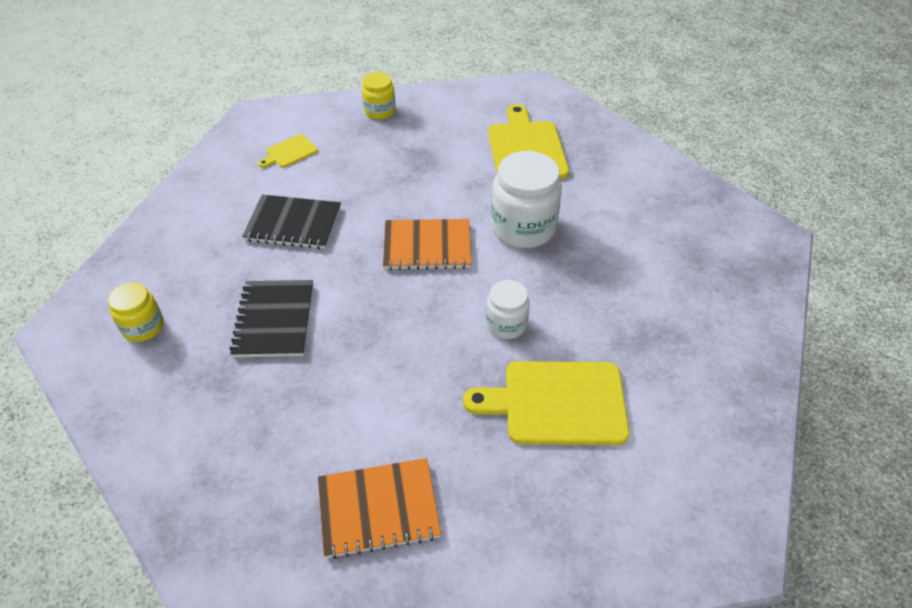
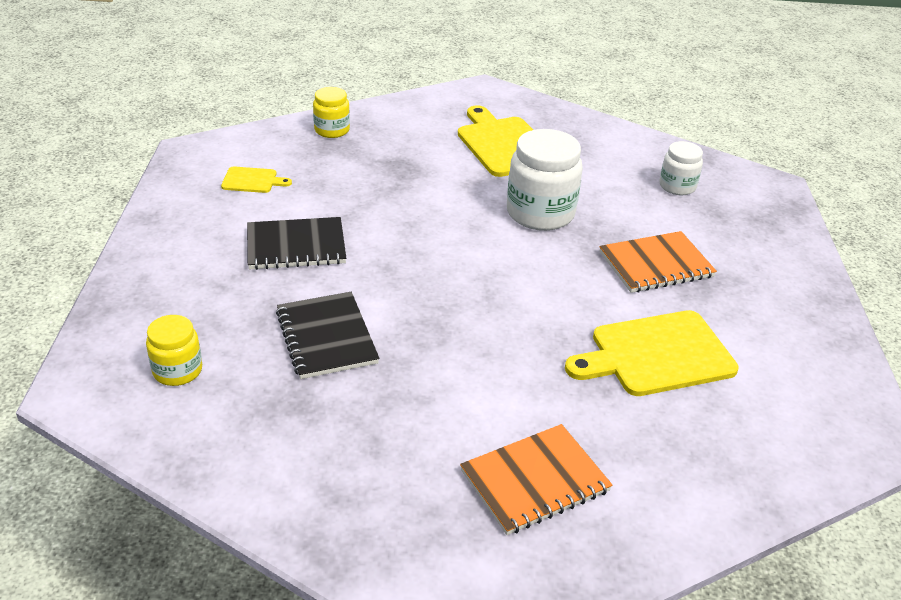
camera: 20 degrees left, 10 degrees down
(289, 152) = (252, 180): yellow cutting board -> yellow cutting board turned 120 degrees counterclockwise
(427, 246) = (452, 244): orange notebook -> orange notebook (656, 265)
(506, 324) = (570, 298): white jar -> white jar (677, 186)

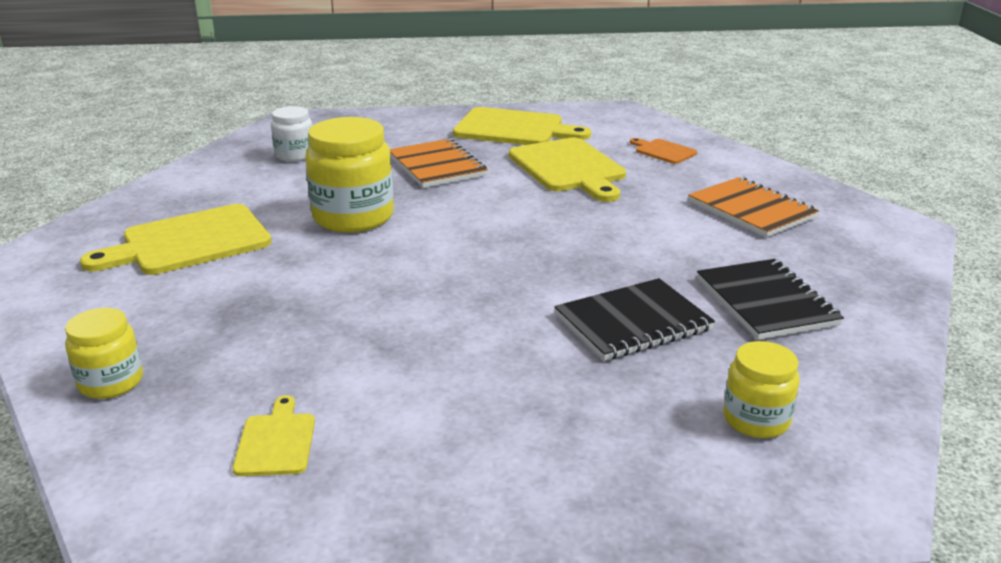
camera: 95 degrees left, 10 degrees down
(296, 246) = (458, 369): black notebook -> black notebook (766, 302)
(540, 213) = (353, 217): white jar -> yellow jar
(719, 447) = (663, 151): none -> orange cutting board
(777, 330) = (514, 129): none -> yellow cutting board

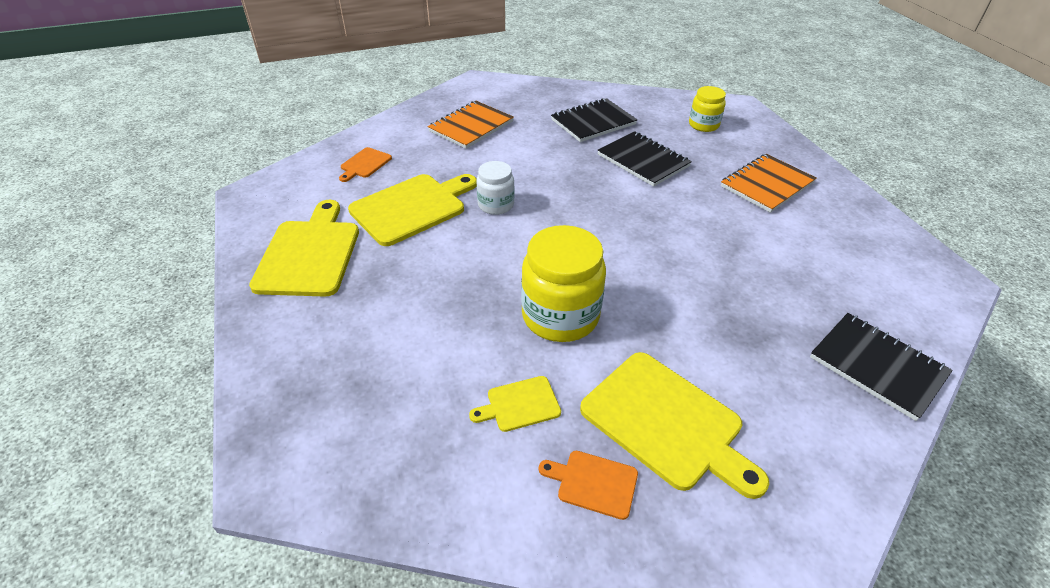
camera: 105 degrees left, 15 degrees up
(111, 382) = (877, 366): yellow jar -> black notebook
(175, 205) = (593, 483): none -> orange cutting board
(276, 441) = (851, 264): yellow cutting board -> yellow cutting board (519, 404)
(295, 155) = (413, 420): white jar -> white jar (496, 205)
(437, 166) = (424, 288): orange notebook -> orange notebook (766, 185)

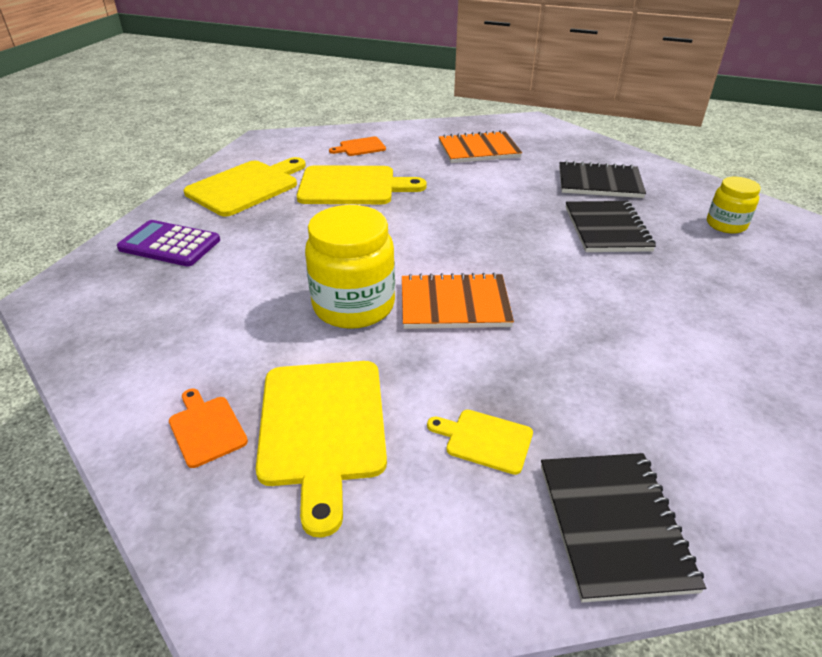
camera: 40 degrees right, 5 degrees down
(319, 351) = (170, 244): none -> purple calculator
(496, 205) = (418, 209): white jar -> none
(519, 404) = (236, 345): yellow cutting board -> yellow cutting board (485, 440)
(766, 185) = (727, 303): orange notebook -> orange notebook (454, 304)

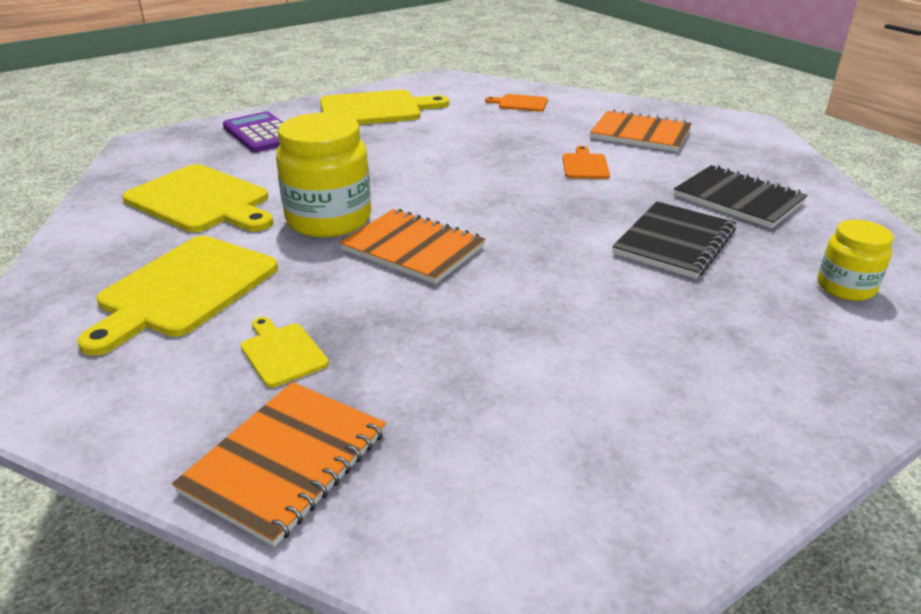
camera: 35 degrees right, 5 degrees down
(206, 428) = (116, 257): orange cutting board -> orange cutting board (585, 165)
(352, 186) = (465, 132): yellow cutting board -> yellow cutting board (201, 201)
(614, 525) = (286, 462): black notebook -> orange notebook

